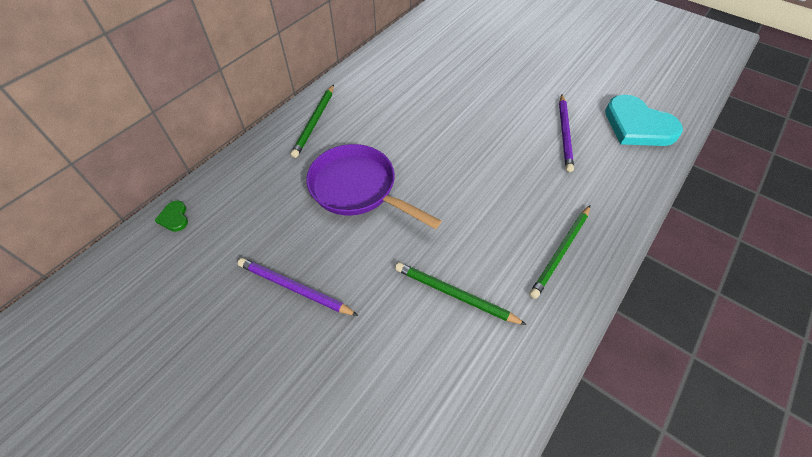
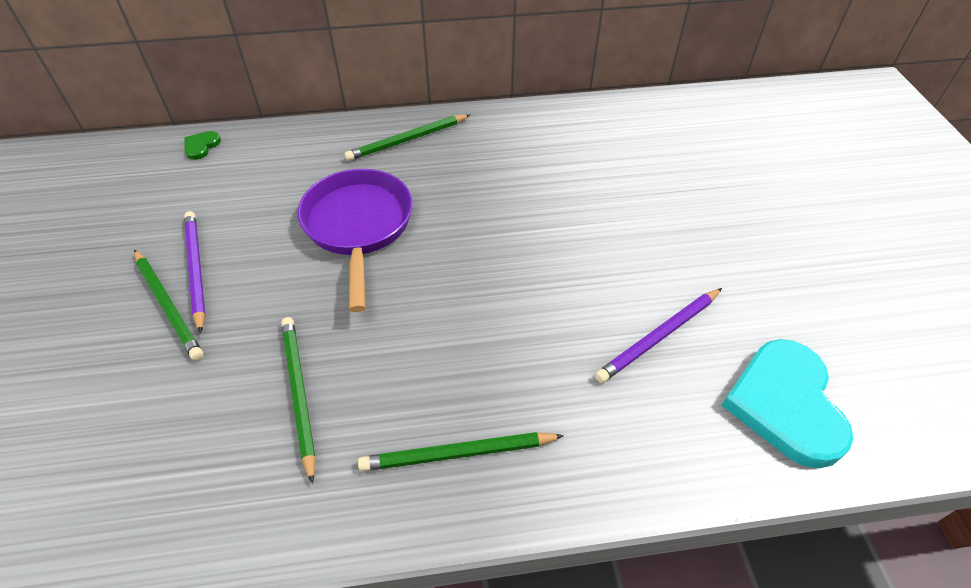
camera: 45 degrees right, 5 degrees down
(309, 321) = (168, 306): none -> green pencil

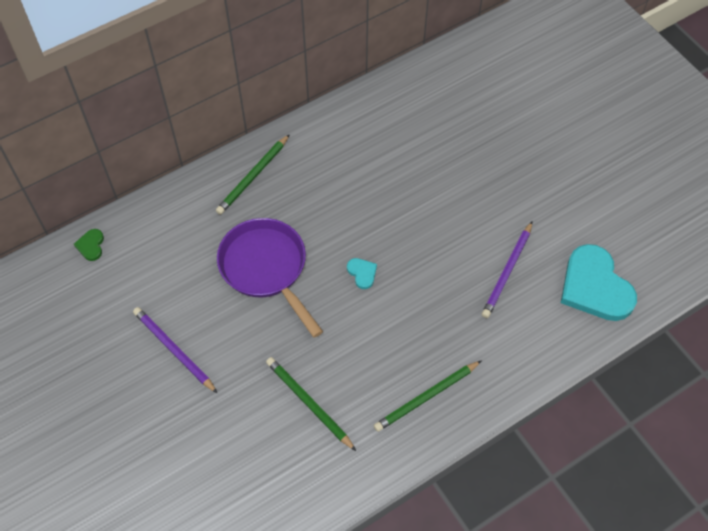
camera: 25 degrees left, 10 degrees up
(168, 306) = (176, 384): green pencil -> none
(465, 270) = (362, 273): none -> turquoise heart

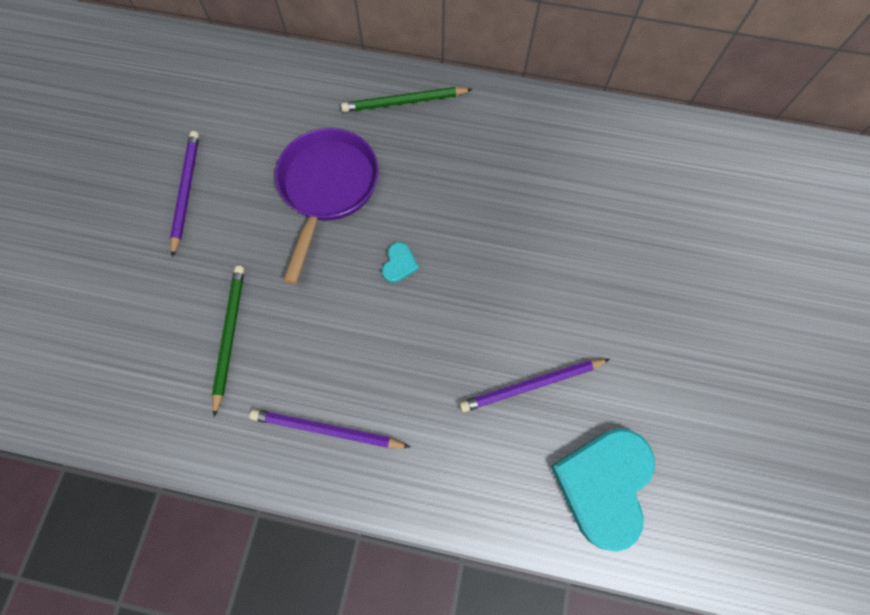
camera: 45 degrees right, 10 degrees up
(91, 245) = (225, 56): green heart -> none
(426, 397) = (326, 430): green pencil -> purple pencil

